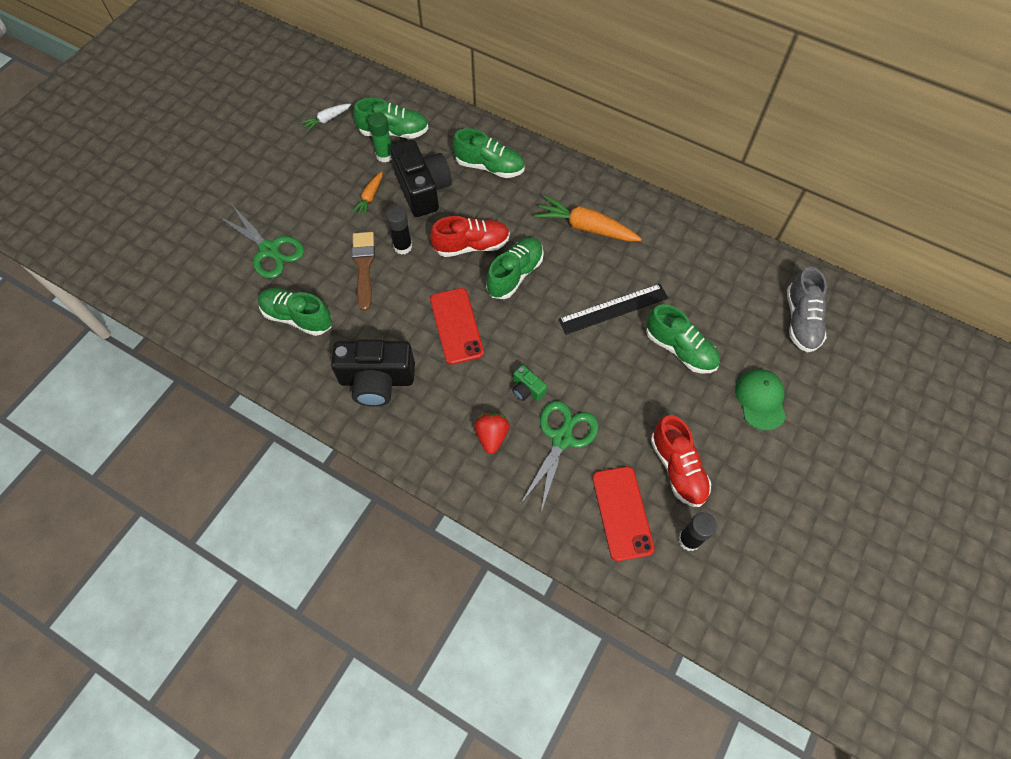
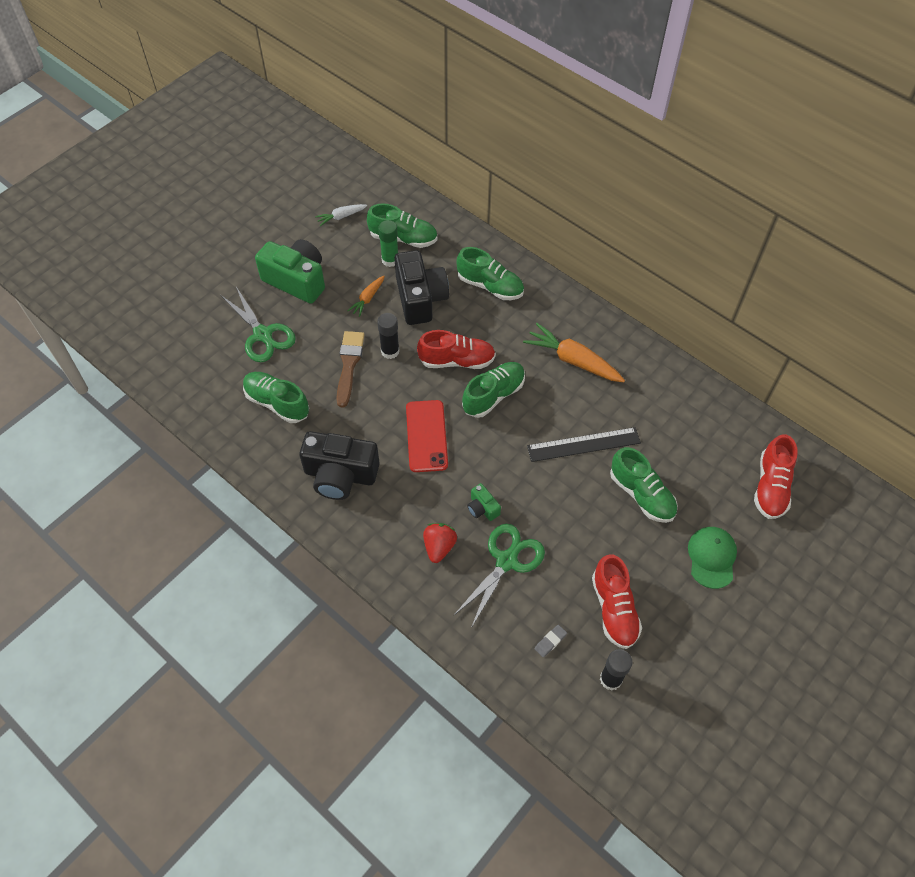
camera: 10 degrees right, 5 degrees down
(294, 190) = (296, 280): none -> green camera
(622, 513) = (550, 642): red phone -> grey eraser
(801, 320) = (771, 486): grey shoe -> red shoe

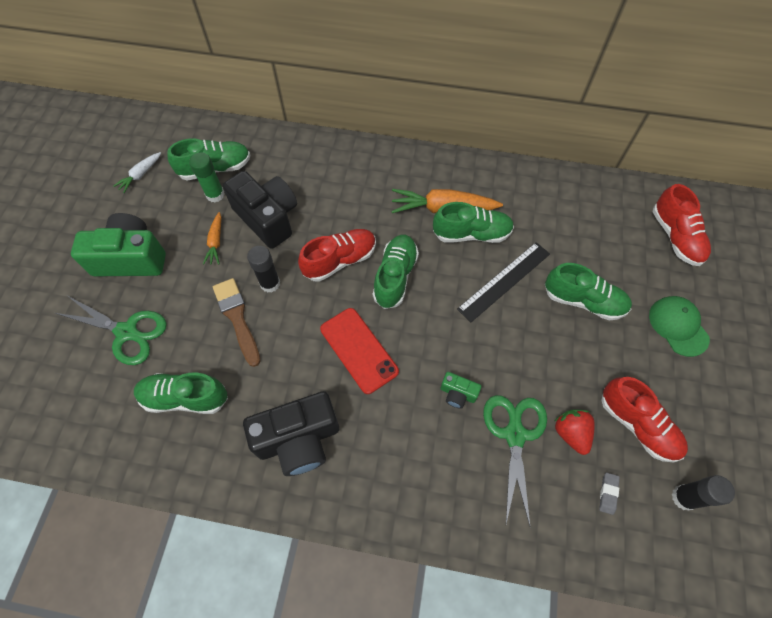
camera: 30 degrees left, 5 degrees up
(439, 547) = (444, 458): red strawberry -> red strawberry (571, 433)
(490, 286) = (325, 176): green shoe -> green shoe (471, 234)

